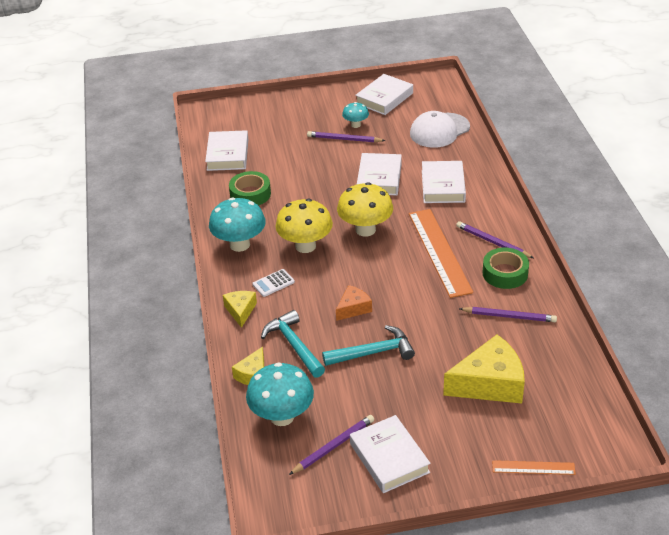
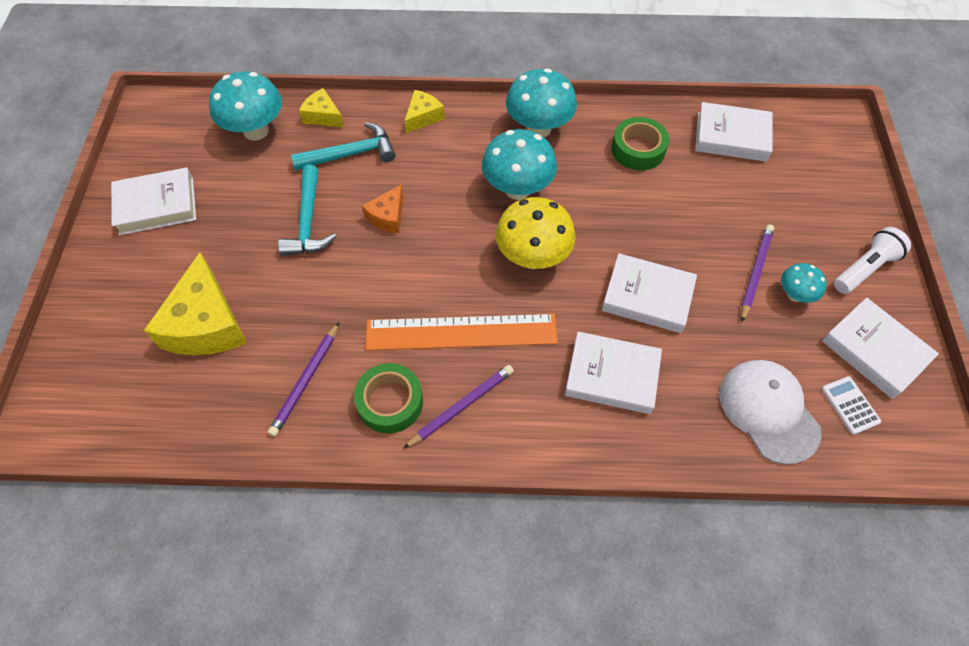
camera: 100 degrees right, 20 degrees up
(240, 311) = (423, 117): yellow cheese -> yellow cheese turned 60 degrees counterclockwise
(273, 283) = (459, 150): white calculator -> white calculator (850, 405)
(305, 246) = (517, 189): yellow mushroom -> turquoise mushroom
(326, 102) = (865, 268): none -> white flashlight
(333, 446) = (196, 164): purple pencil -> none
(353, 308) = (387, 216): orange cheese -> orange cheese turned 60 degrees clockwise
(533, 467) = (69, 331): orange ruler -> none

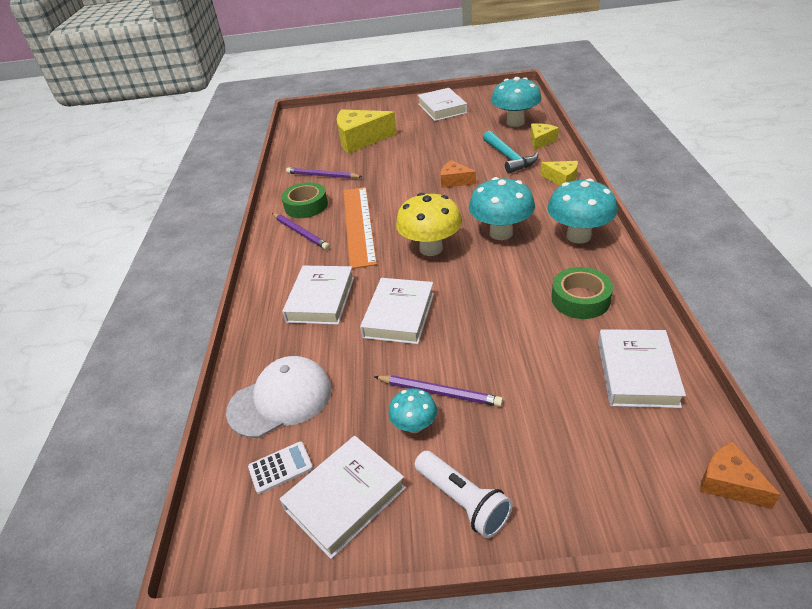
camera: 90 degrees right, 20 degrees down
(308, 222) = (442, 154): turquoise hammer -> none
(829, 120) = (729, 483): none -> orange cheese

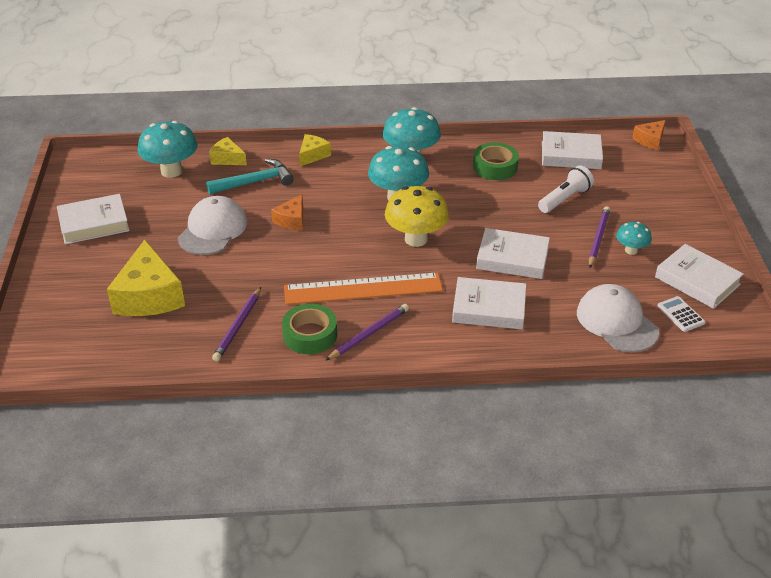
camera: 95 degrees left, 0 degrees up
(438, 150) = (213, 230): none -> white cap
(463, 501) = (685, 231): white flashlight -> white flashlight (565, 199)

